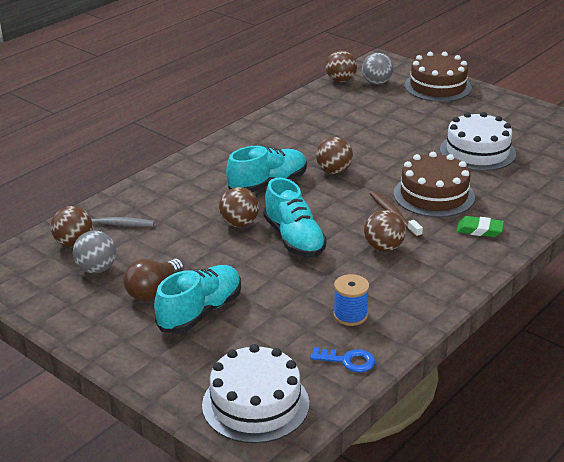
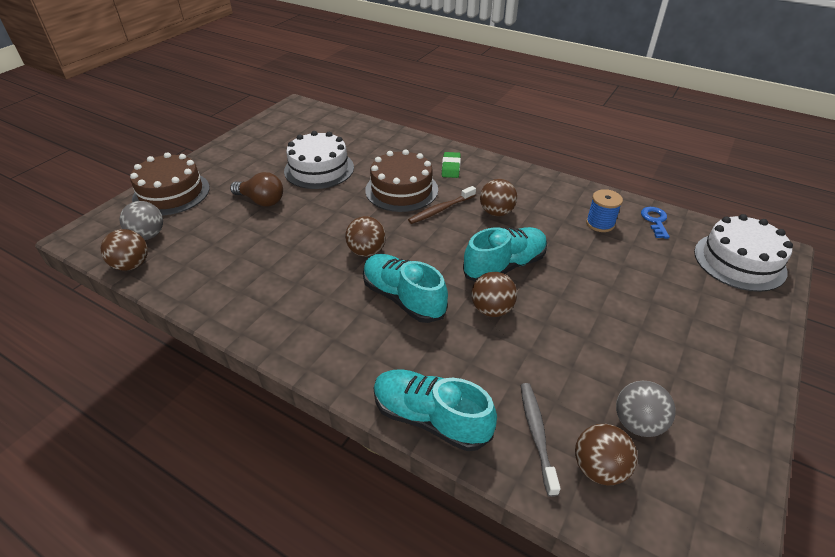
camera: 100 degrees left, 10 degrees up
(153, 290) = (644, 357): brown light bulb -> brown light bulb (261, 201)
(200, 312) = (654, 313): turquoise shoe -> turquoise shoe (430, 418)

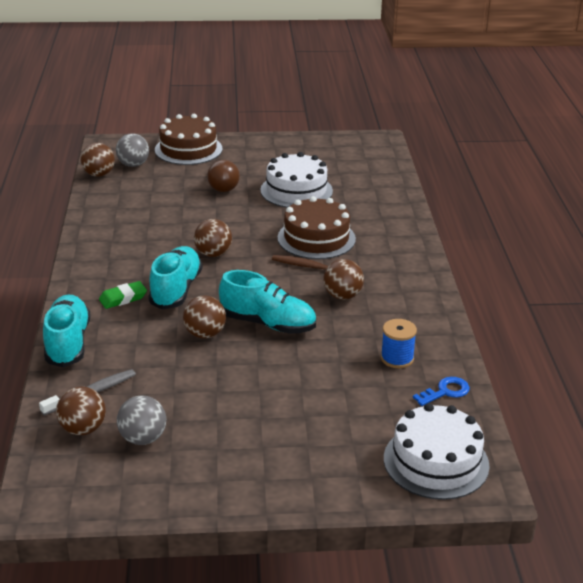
camera: 55 degrees right, 10 degrees down
(451, 167) = (385, 249): green eraser -> green eraser (123, 298)

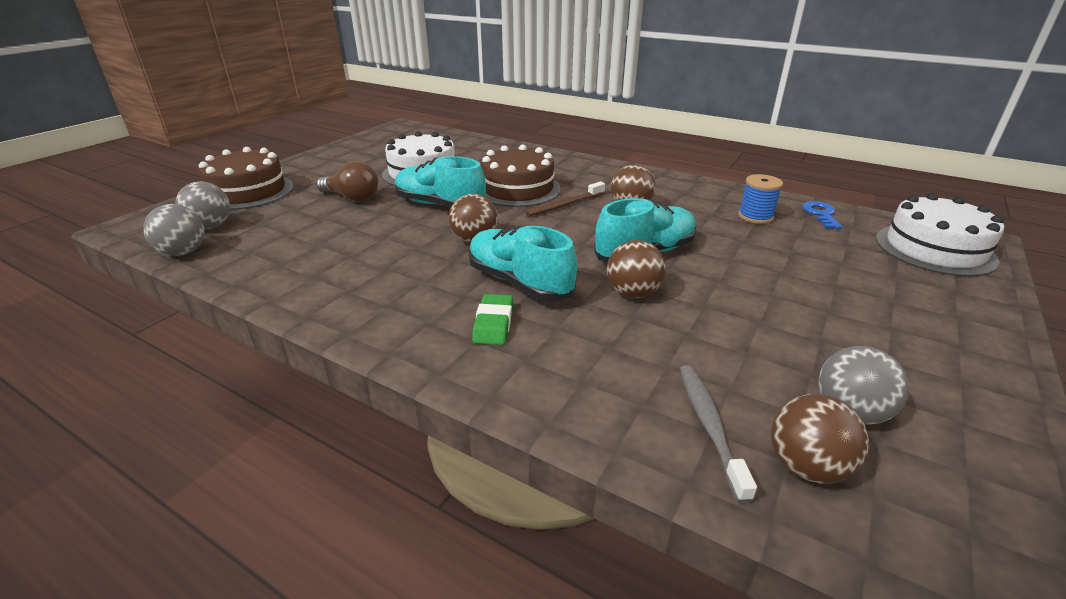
camera: 55 degrees left, 0 degrees up
(68, 343) = (557, 407): turquoise shoe -> turquoise shoe (440, 205)
(99, 174) = (183, 252): brown ball -> grey ball

